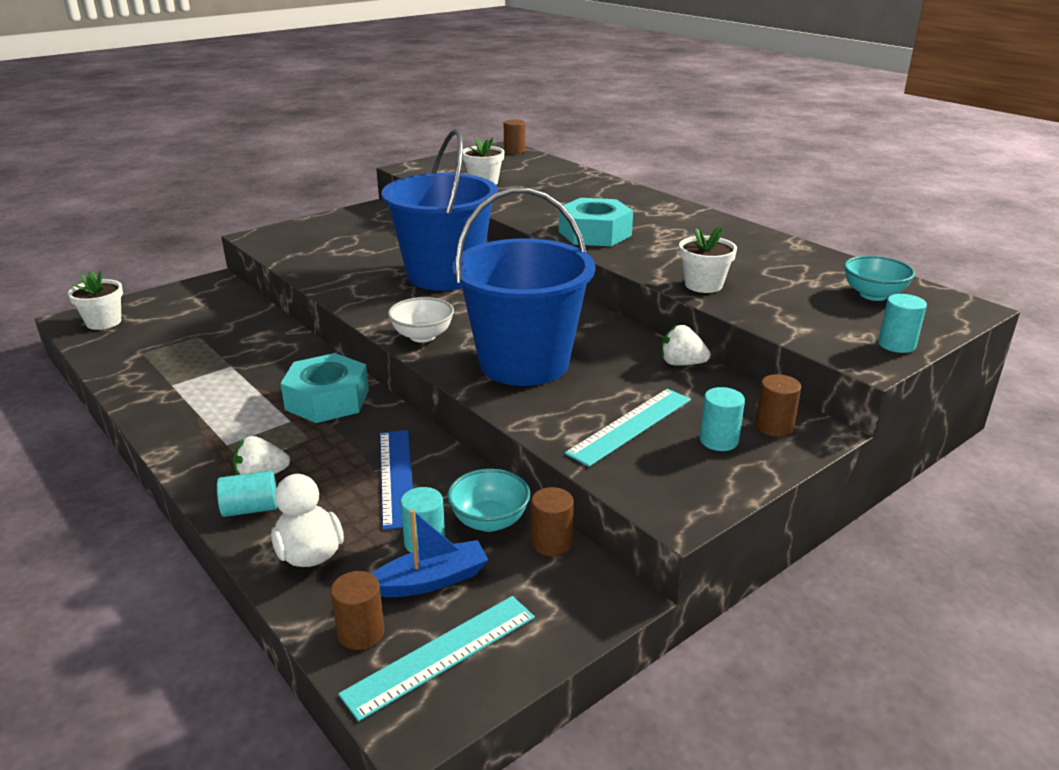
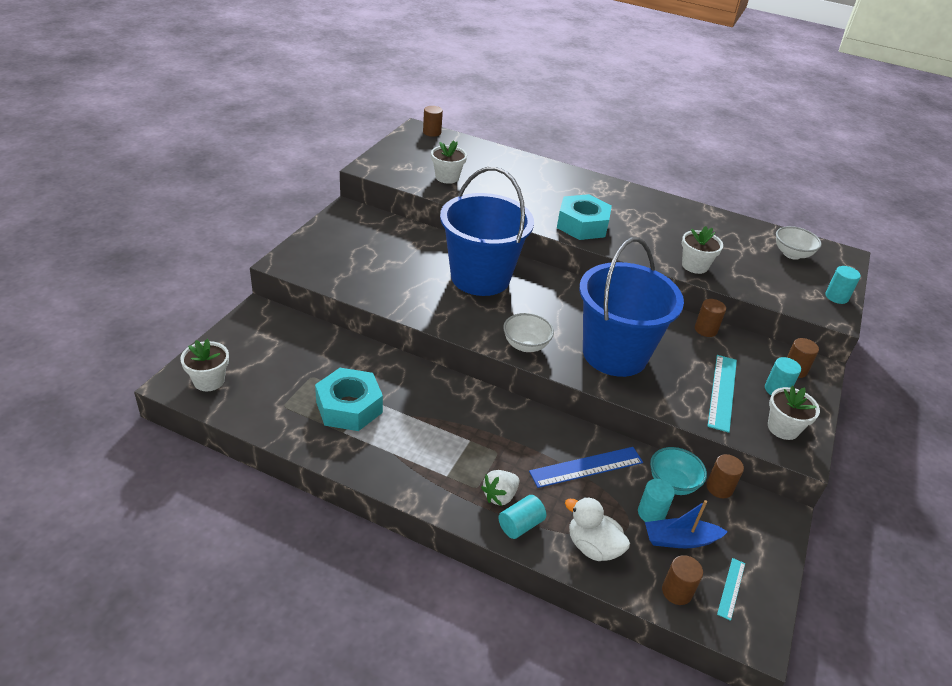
camera: 30 degrees left, 10 degrees up
(327, 400) = (476, 413): turquoise nut -> turquoise nut (349, 407)
(396, 477) = (586, 467): blue ruler -> blue ruler turned 75 degrees counterclockwise
(431, 580) = (680, 540): blue boat -> blue boat turned 135 degrees counterclockwise
(441, 655) = (731, 588): turquoise ruler -> turquoise ruler, size x0.55
(679, 481) = (783, 428): none -> white flower pot
(681, 364) = (705, 330): white strawberry -> brown cylinder
(873, 295) = (792, 254): turquoise bowl -> white bowl

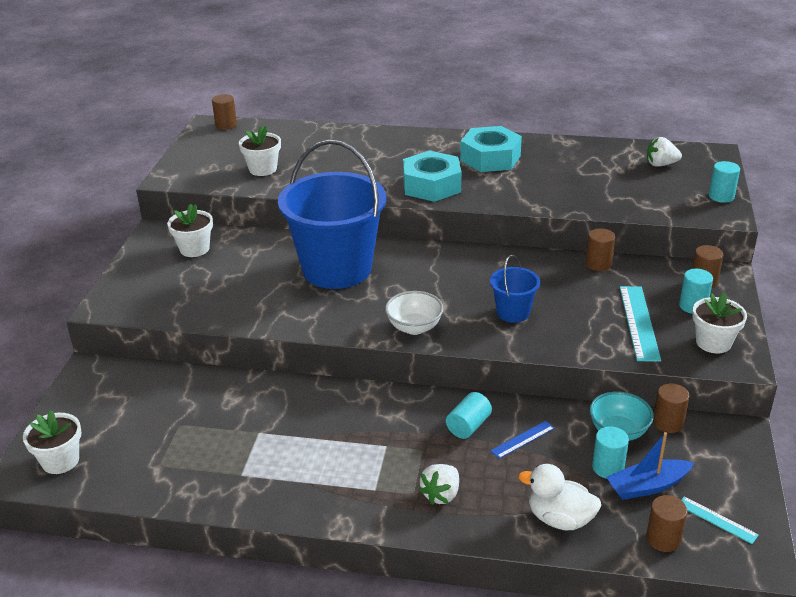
camera: 10 degrees left, 5 degrees down
(349, 407) = (237, 446): turquoise nut -> turquoise nut (490, 158)
(520, 525) = (475, 518): turquoise cylinder -> turquoise cylinder (468, 426)
(586, 467) = (522, 439): blue ruler -> blue ruler, size x0.55
(614, 354) = (513, 312): blue bucket -> blue bucket, size x0.44
(694, 266) = (566, 199): white flower pot -> white flower pot (194, 249)
(731, 588) = (717, 520): turquoise ruler -> turquoise ruler turned 60 degrees counterclockwise
(792, 254) = (661, 164): white bowl -> white strawberry

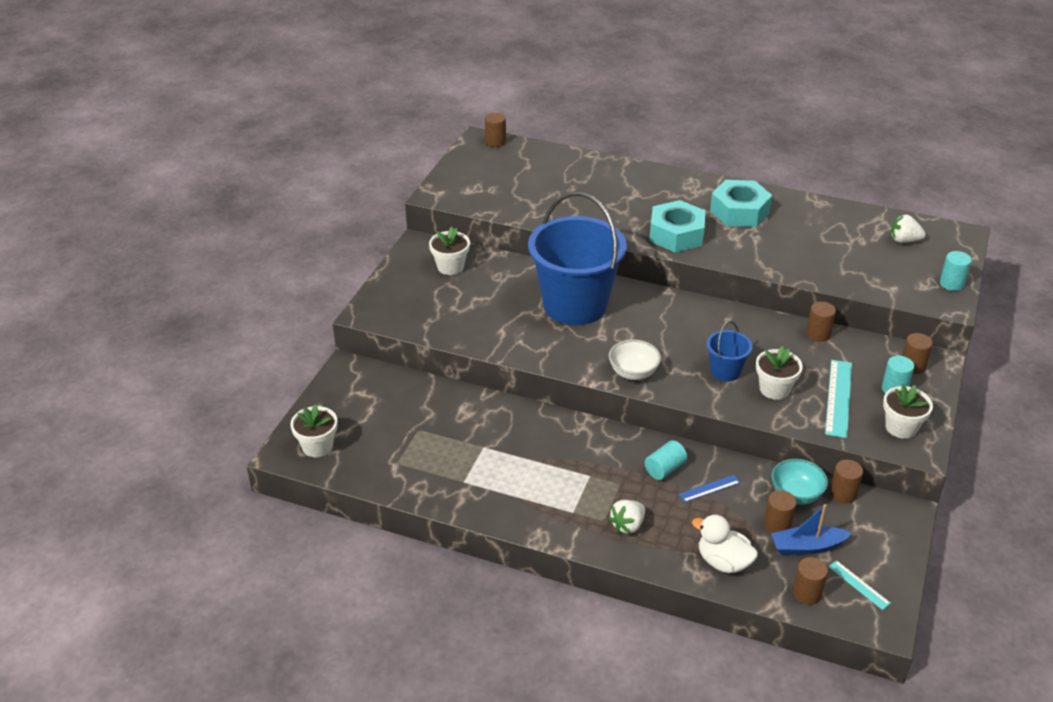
camera: 10 degrees right, 5 degrees up
(263, 169) = (522, 196): white flower pot -> white flower pot (774, 389)
(608, 468) = (777, 525): turquoise cylinder -> brown cylinder

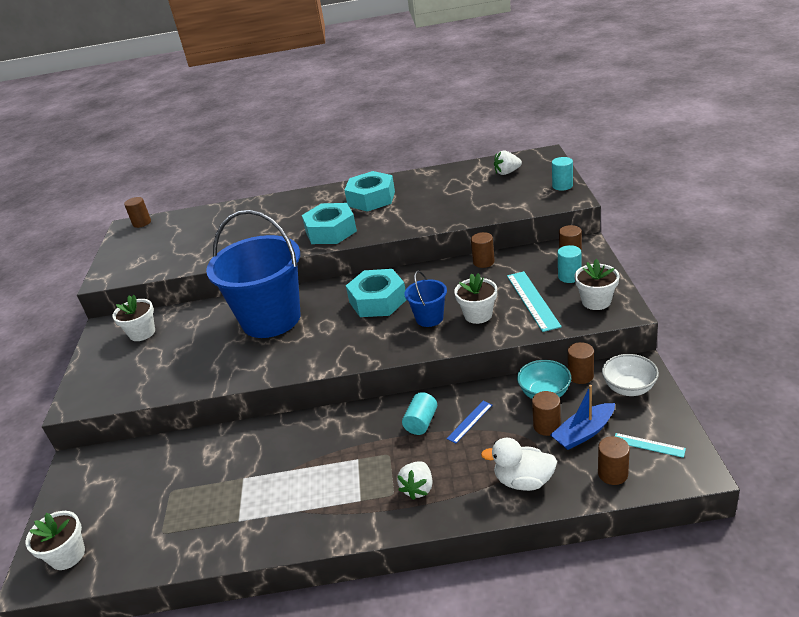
camera: 20 degrees left, 5 degrees down
(633, 373) = (352, 351): white bowl -> white bowl (629, 388)
(687, 330) = (378, 301): none -> turquoise nut

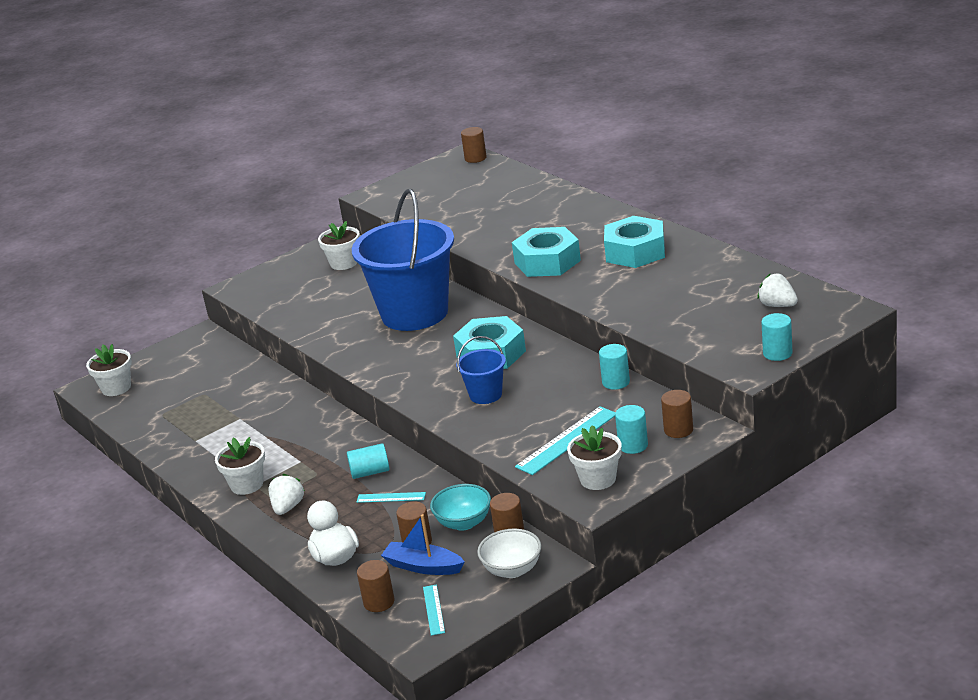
camera: 55 degrees right, 5 degrees down
(418, 488) = (288, 507): white strawberry -> white strawberry turned 120 degrees clockwise
(470, 421) = (391, 497): blue ruler -> turquoise ruler
(478, 315) = (514, 419): white flower pot -> white flower pot (247, 485)
(483, 262) = (616, 382): brown cylinder -> turquoise cylinder

